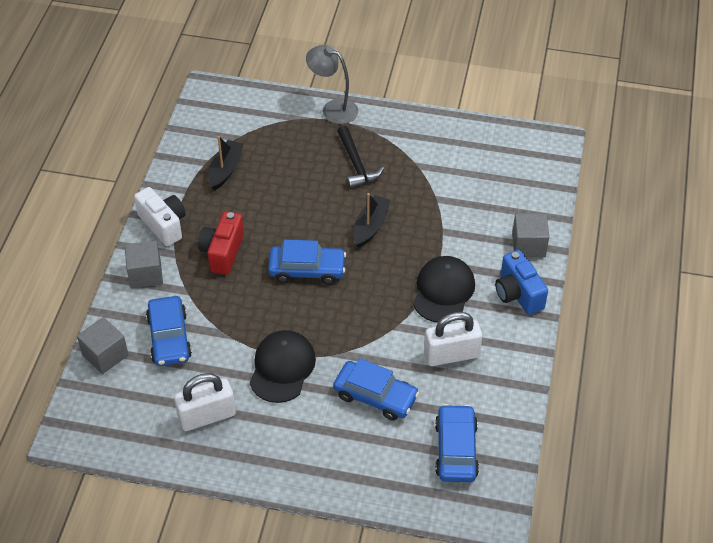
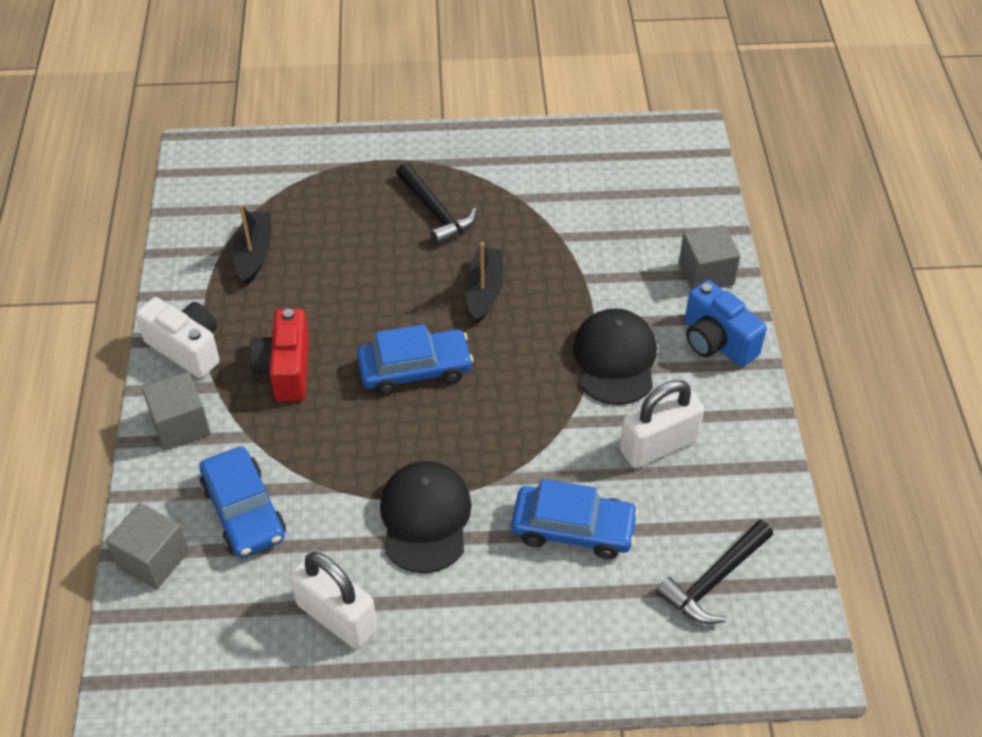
camera: 15 degrees left, 0 degrees up
(207, 416) = (336, 617): white padlock -> white padlock turned 75 degrees clockwise
(333, 109) = (379, 145): grey lamp -> none
(456, 449) = (714, 581): blue car -> black hammer

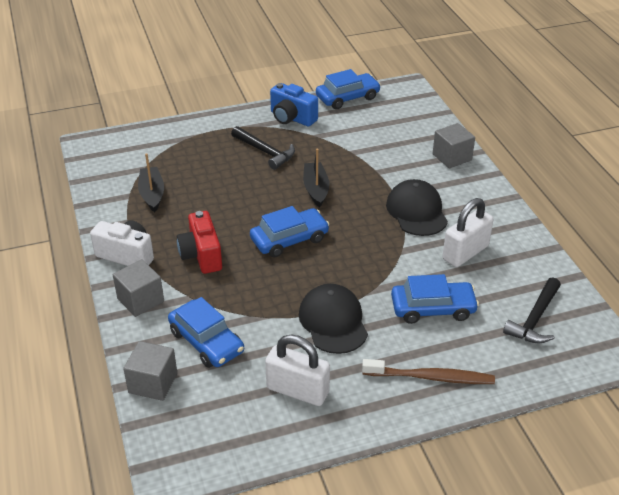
camera: 15 degrees left, 10 degrees down
(526, 640) = (431, 377): none -> brown toothbrush
(591, 136) = (347, 97): none -> blue car
(716, 342) = (475, 191): blue camera -> blue camera (292, 118)

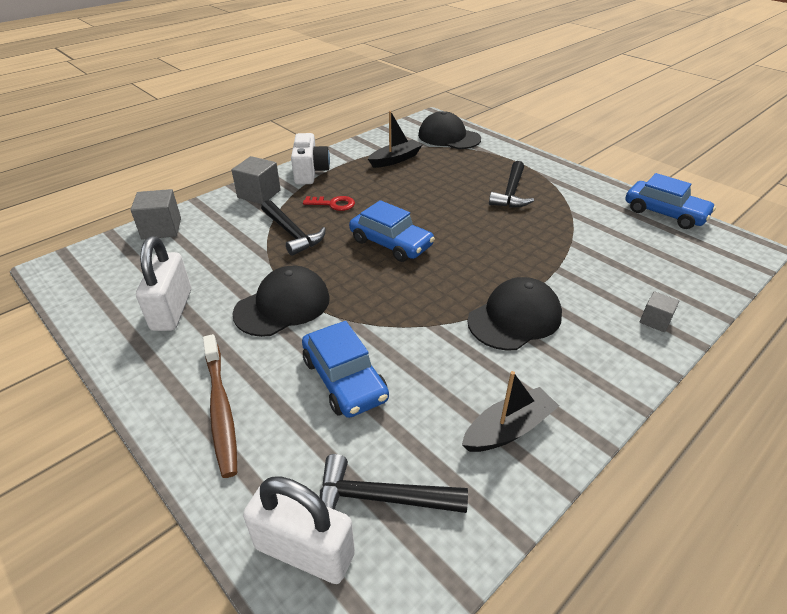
camera: 65 degrees right, 0 degrees up
(138, 148) = (449, 137): none -> black cap
(201, 255) = (333, 204): red camera -> red key
(206, 341) = (221, 239): blue car -> none
(232, 293) = (292, 233): none -> black hammer
(292, 118) = (582, 191): blue camera -> none
(316, 189) = (484, 237): black boat -> black boat (508, 429)
(452, 157) = (655, 320): grey cube -> grey cube, size x0.59
(465, 253) = (471, 383): white padlock -> white padlock (304, 551)

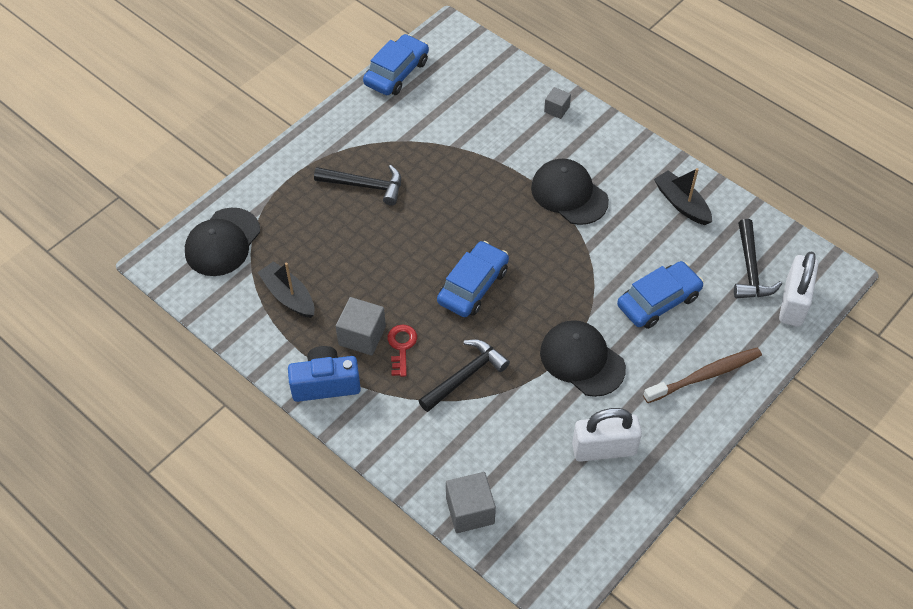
camera: 95 degrees left, 15 degrees up
(259, 194) = (383, 428): grey cube -> grey cube (362, 336)
(310, 172) = (325, 384): white camera -> blue camera

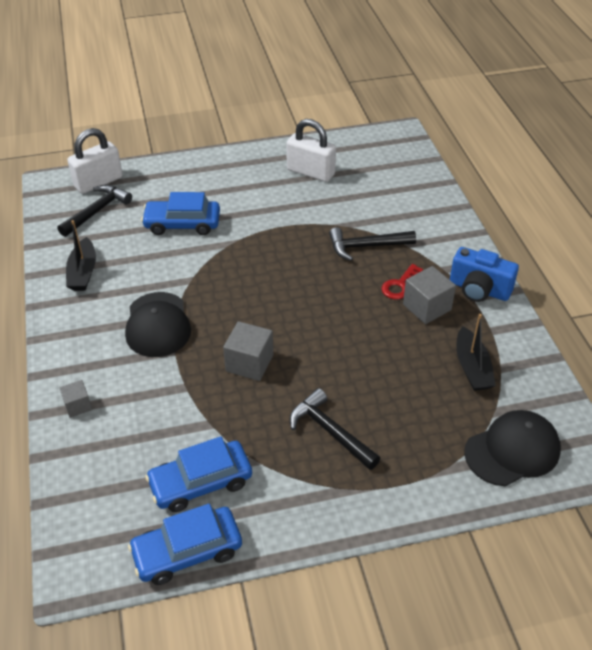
camera: 145 degrees left, 10 degrees down
(470, 511) = (425, 182): grey cube -> grey cube (249, 363)
(473, 286) = (307, 298): blue car -> blue car (201, 482)
(582, 360) = (274, 218): black cap -> none
(705, 375) = (205, 175): brown toothbrush -> none

